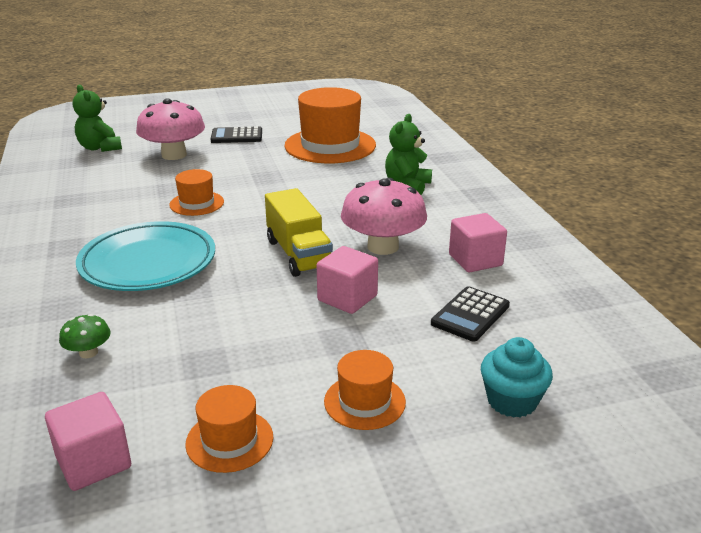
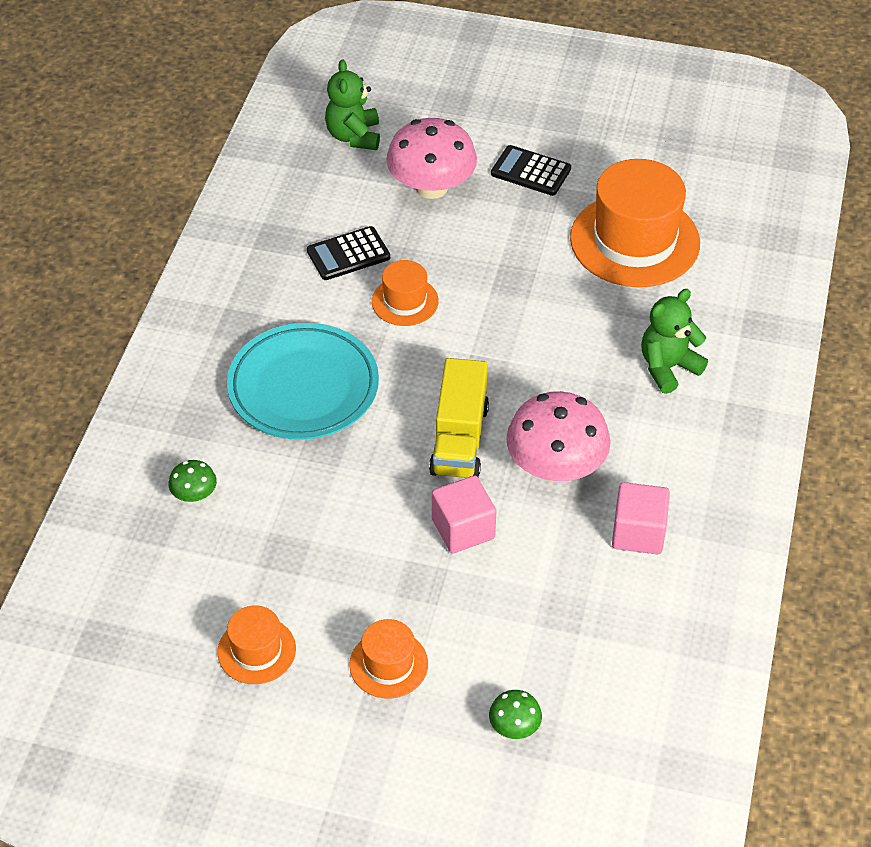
camera: 30 degrees right, 20 degrees up
(93, 462) = (147, 621): pink cube -> none
(470, 314) = (565, 608): black calculator -> black calculator (348, 254)
(512, 401) = (514, 726): turquoise cupcake -> green mushroom

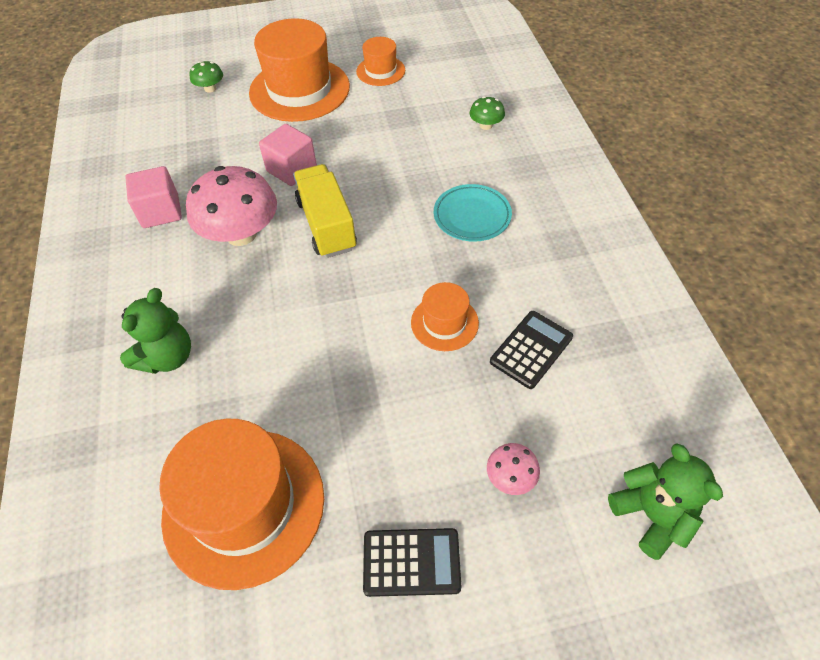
camera: 155 degrees right, 5 degrees up
(303, 387) = (472, 216): turquoise plate -> turquoise plate, size x0.60
(388, 664) = (299, 90): orange hat -> orange hat, size x1.99
(431, 187) = (510, 477): pink mushroom -> pink mushroom, size x0.46

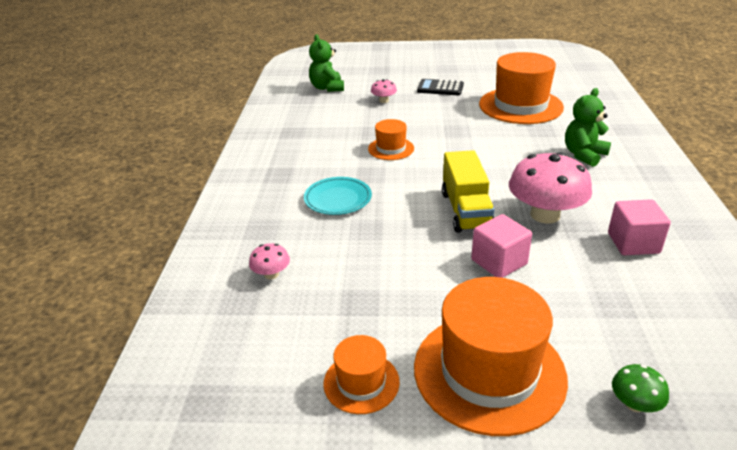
camera: 165 degrees left, 20 degrees down
(486, 125) = (271, 274): green mushroom -> pink mushroom
(531, 349) = (343, 133): black calculator -> none

